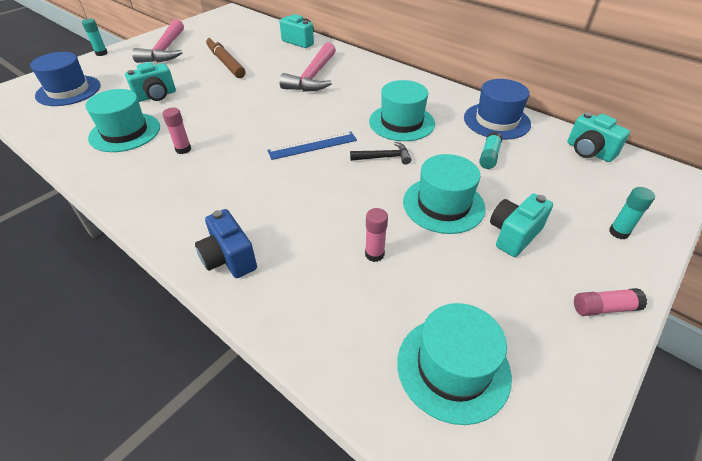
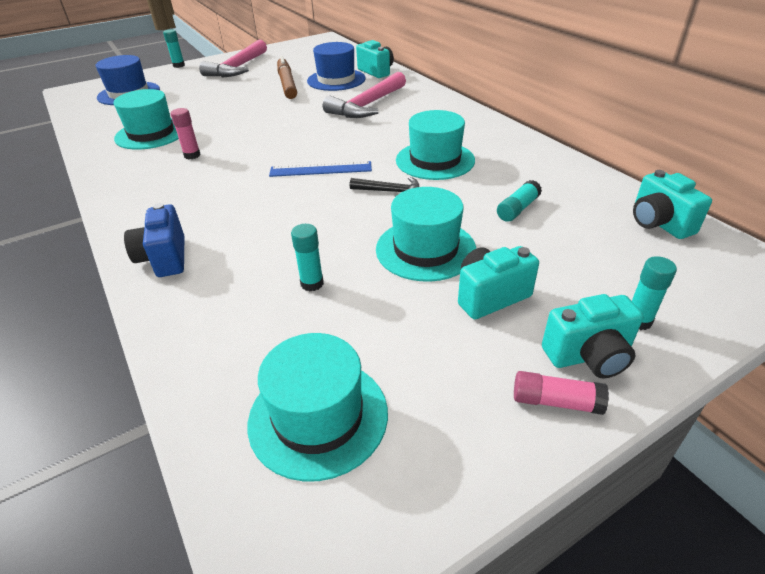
camera: 20 degrees right, 5 degrees down
(156, 96) = (201, 106): turquoise camera -> turquoise camera (588, 356)
(374, 254) = (312, 283): pink glue stick -> turquoise glue stick
(496, 121) = (554, 173): blue hat -> blue hat (336, 80)

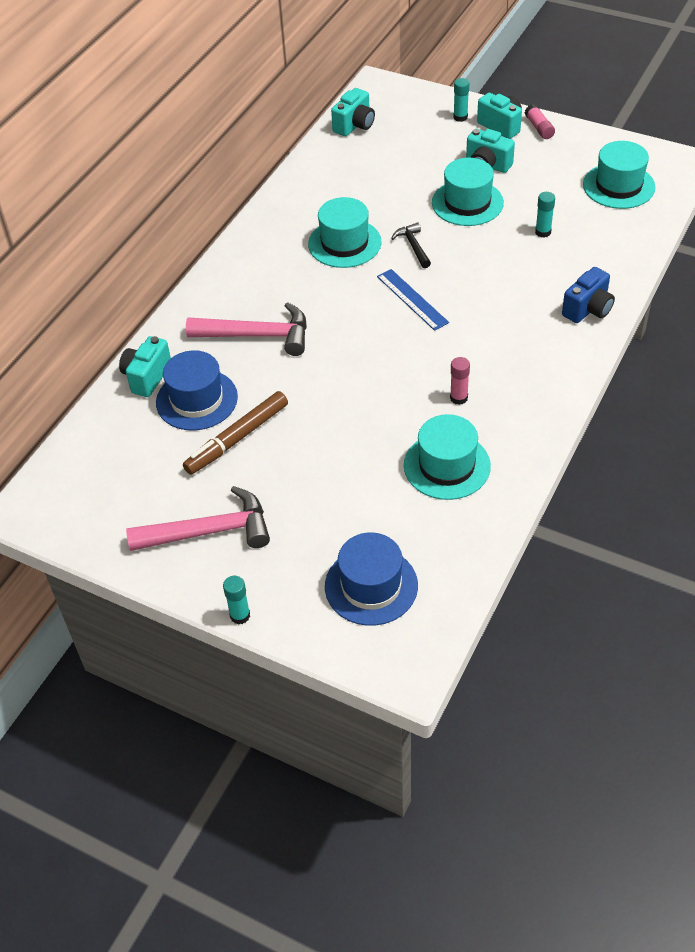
camera: 120 degrees left, 10 degrees up
(517, 209) = (385, 181): turquoise glue stick -> none

